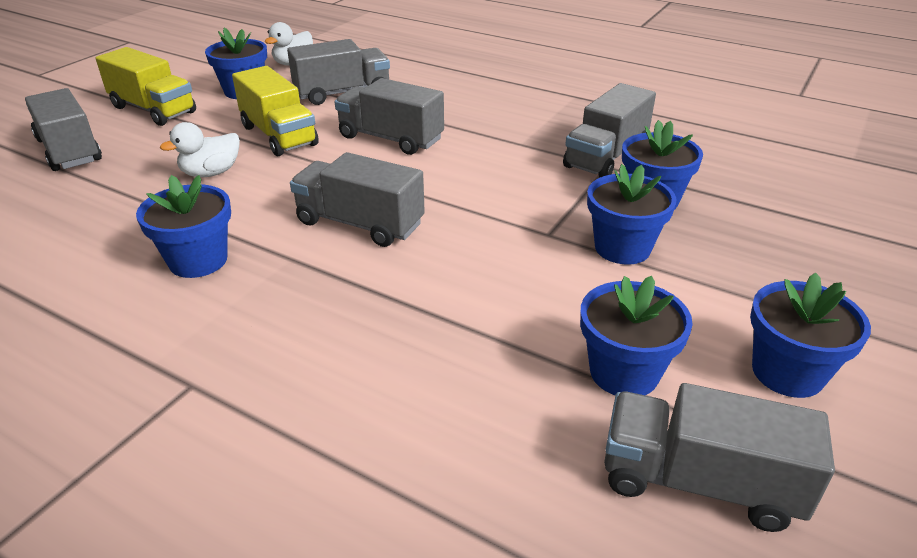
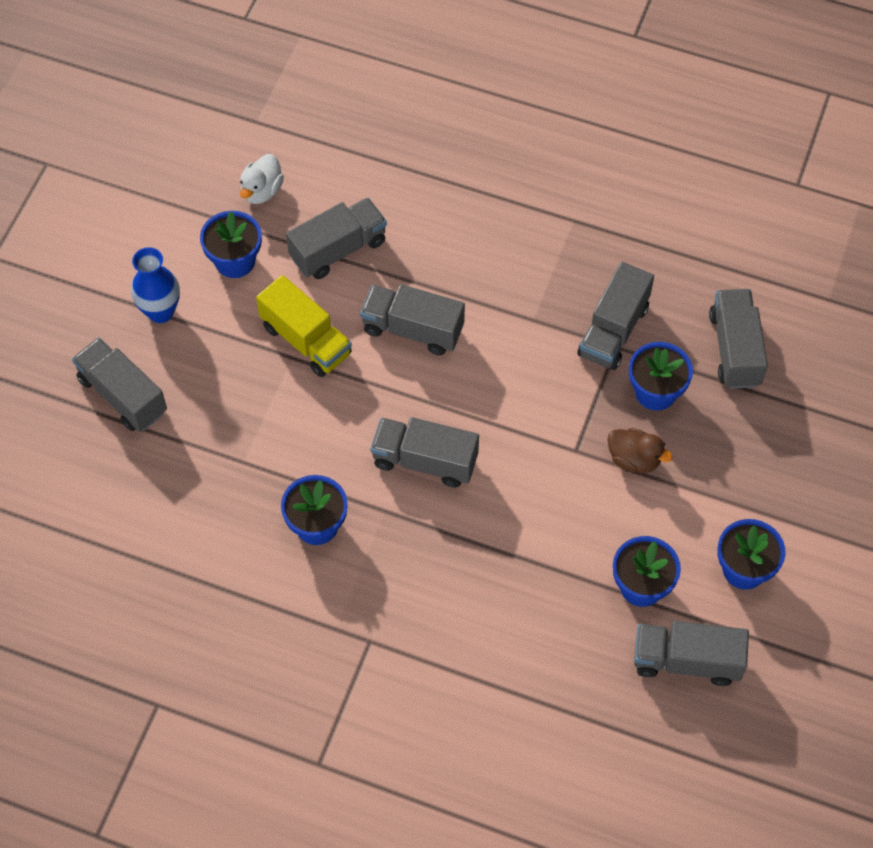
camera: 10 degrees left, 25 degrees up
(153, 110) = (160, 311): yellow truck -> blue vase
(211, 173) = (271, 410): white duck -> none
(622, 248) = (634, 459): blue flower pot -> brown duck
(747, 180) = (735, 349): none -> grey truck

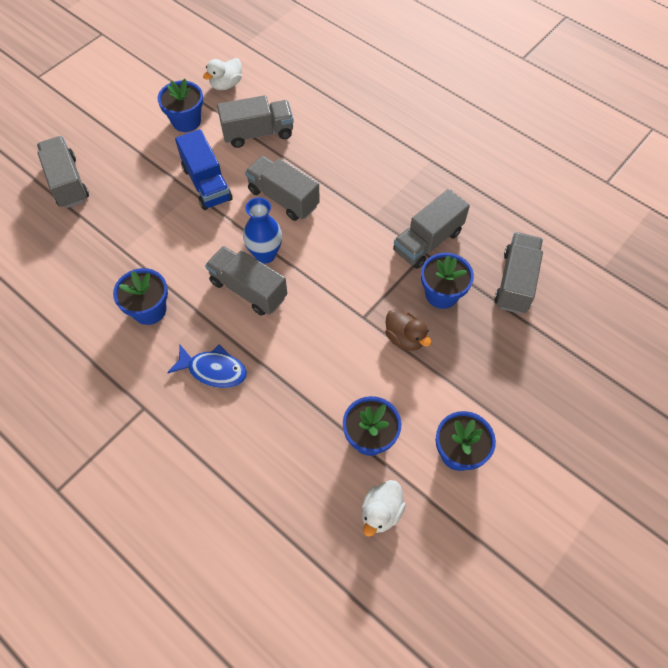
camera: 20 degrees right, 0 degrees up
(160, 311) = (121, 138): blue vase -> blue vase (265, 254)
(306, 340) = (207, 184): yellow truck -> blue truck
(430, 570) = (213, 370): none -> blue fish
(686, 661) = (381, 512): grey truck -> white duck

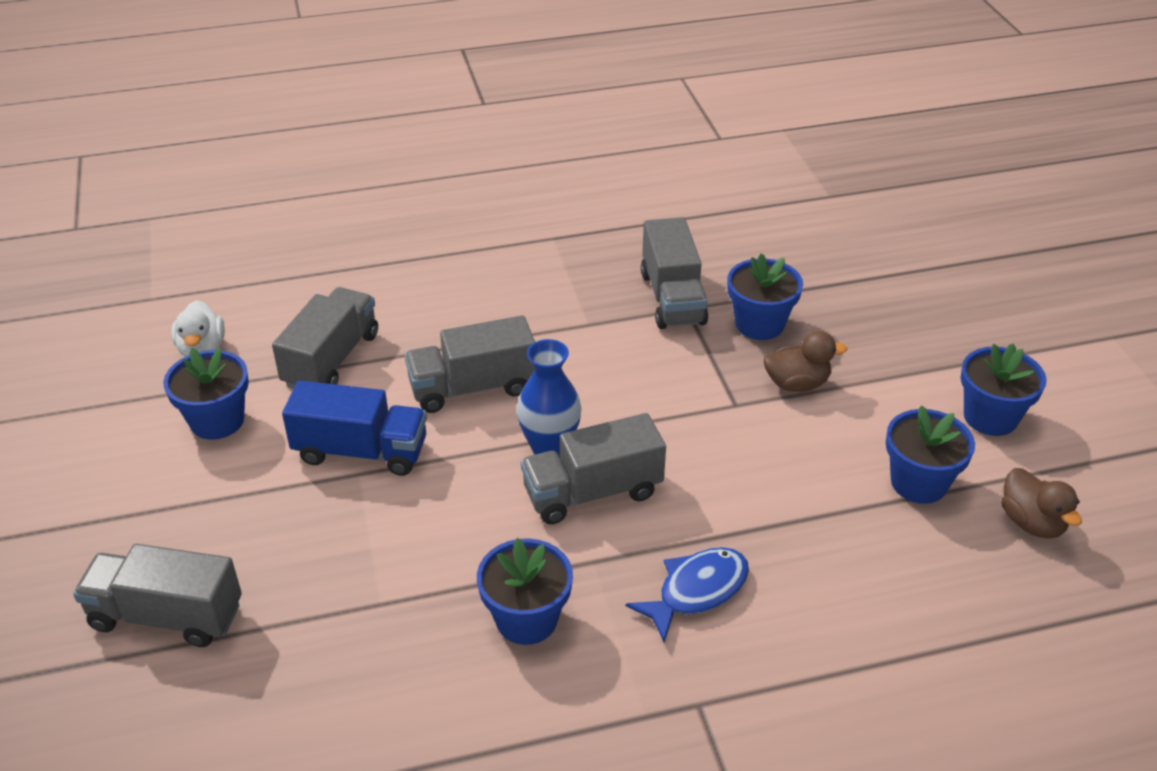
camera: 55 degrees left, 20 degrees down
(381, 512) = (1031, 522): white duck -> brown duck
(515, 282) = (793, 262): grey truck -> none

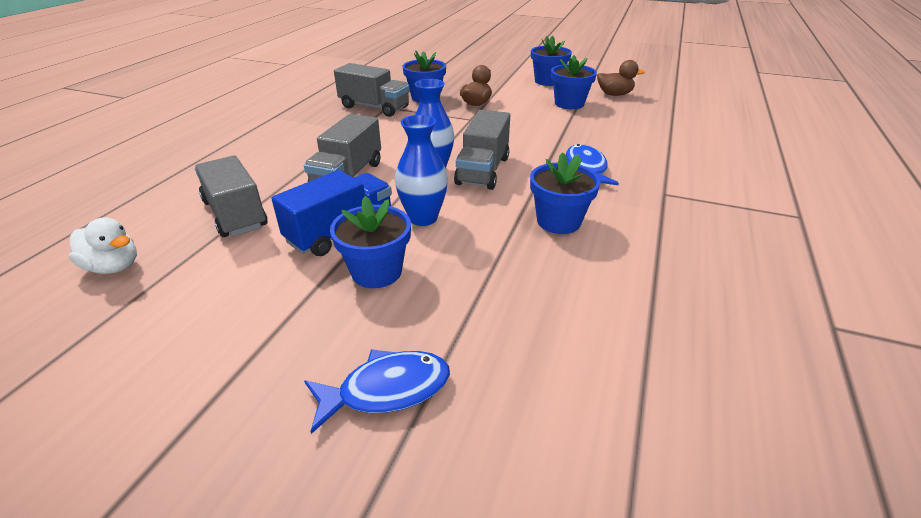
camera: 55 degrees left, 5 degrees down
(167, 616) = (386, 390): grey truck -> blue fish
(217, 421) = (206, 285): blue flower pot -> blue flower pot (376, 272)
(437, 498) = (423, 218): none -> blue vase

